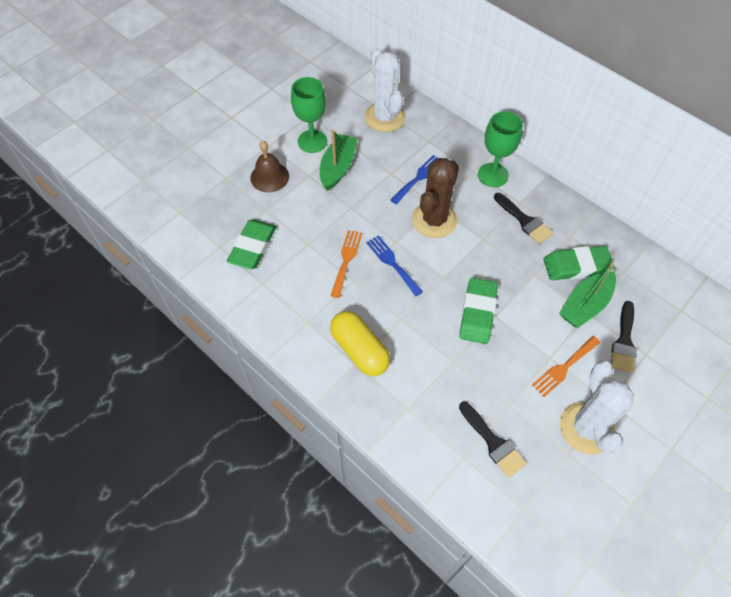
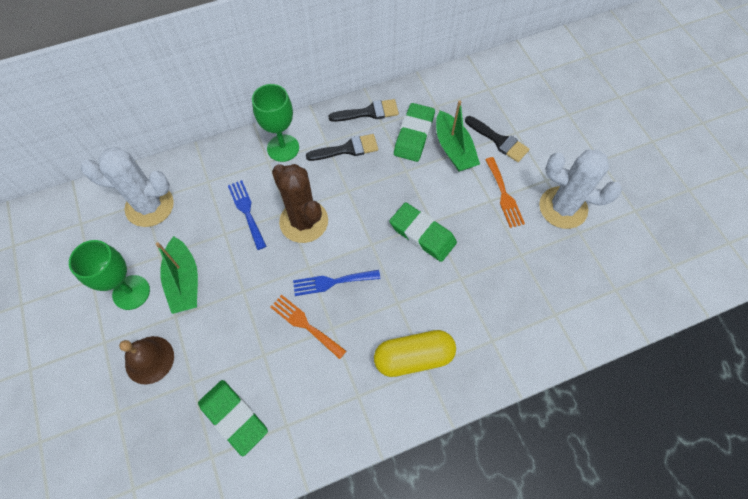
camera: 65 degrees left, 5 degrees up
(338, 167) = (184, 281): green boat -> green boat turned 150 degrees counterclockwise
(493, 442) = (550, 284): black brush -> black brush (368, 112)

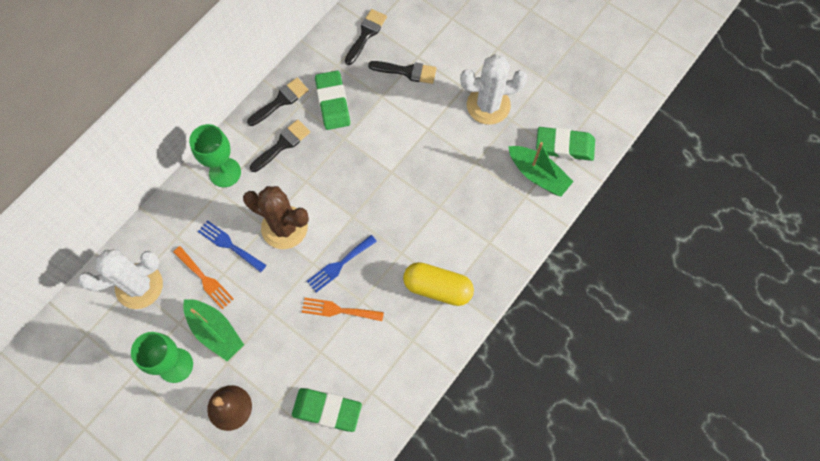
camera: 30 degrees left, 5 degrees up
(413, 357) = (437, 288): yellow capsule -> yellow capsule turned 60 degrees clockwise
(422, 234) = (389, 186): green eraser -> green eraser (564, 146)
(453, 149) = (373, 98): green boat -> green boat (538, 175)
(478, 92) = (366, 34): none -> black brush
(504, 195) = (436, 118): orange fork -> orange fork (205, 279)

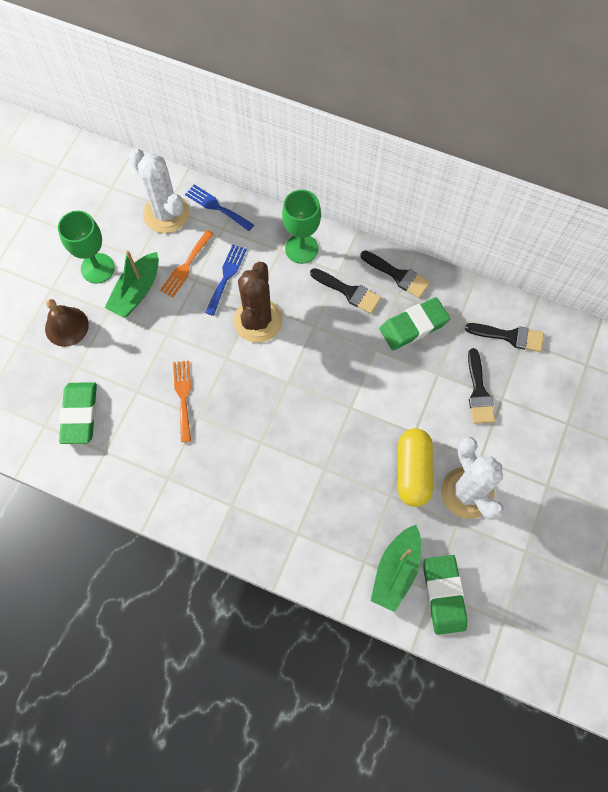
camera: 75 degrees right, 0 degrees up
(339, 265) = (231, 384): blue fork -> blue fork (217, 207)
(437, 288) = (230, 490): yellow capsule -> yellow capsule (412, 471)

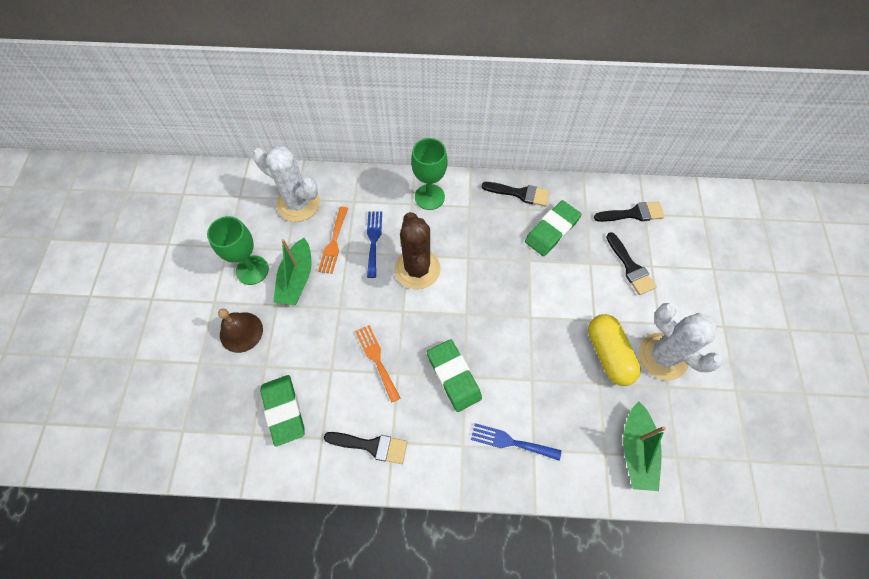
camera: 20 degrees left, 5 degrees down
(217, 207) = (341, 185): blue fork -> blue fork (511, 442)
(349, 292) = (485, 220): black brush -> black brush (371, 446)
(443, 595) = (687, 457): green eraser -> green eraser (453, 376)

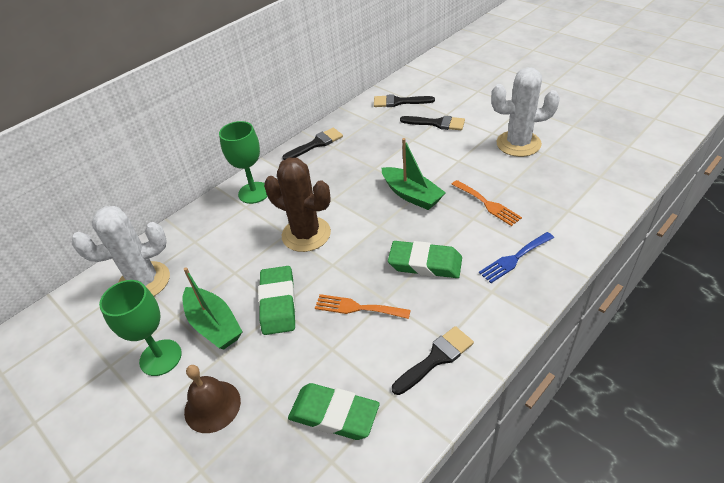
camera: 45 degrees left, 20 degrees down
(334, 243) = (214, 277): orange fork -> orange fork (487, 204)
(373, 240) = (246, 248): blue fork -> none
(551, 230) = (365, 144): green eraser -> green eraser (278, 303)
(608, 354) = (491, 168): yellow capsule -> none
(633, 214) = (399, 102): black brush -> black brush turned 120 degrees counterclockwise
(636, 450) = (579, 193): green boat -> green boat (412, 195)

